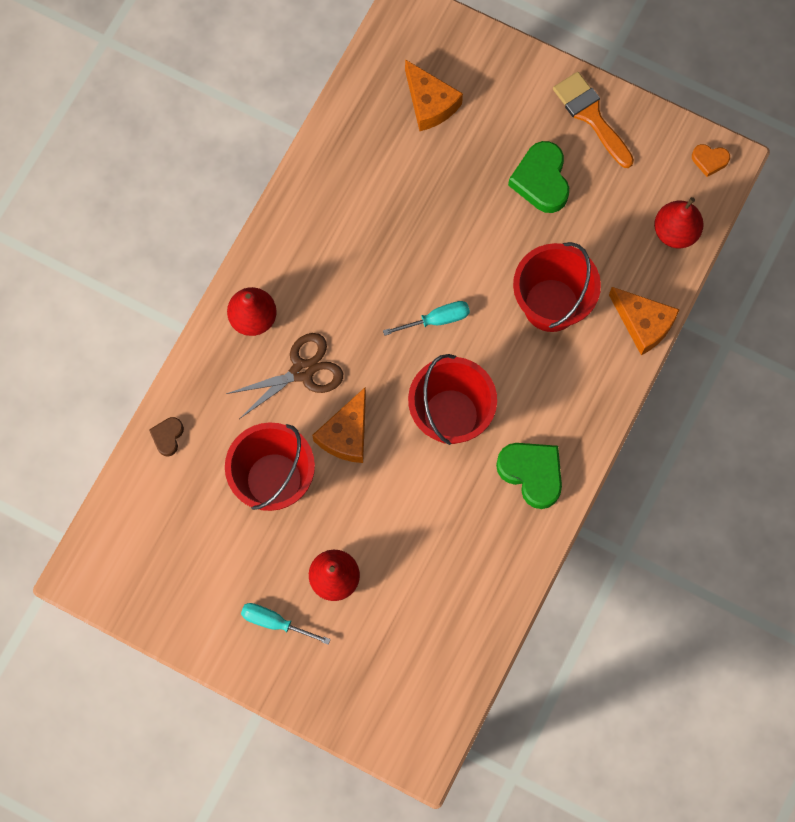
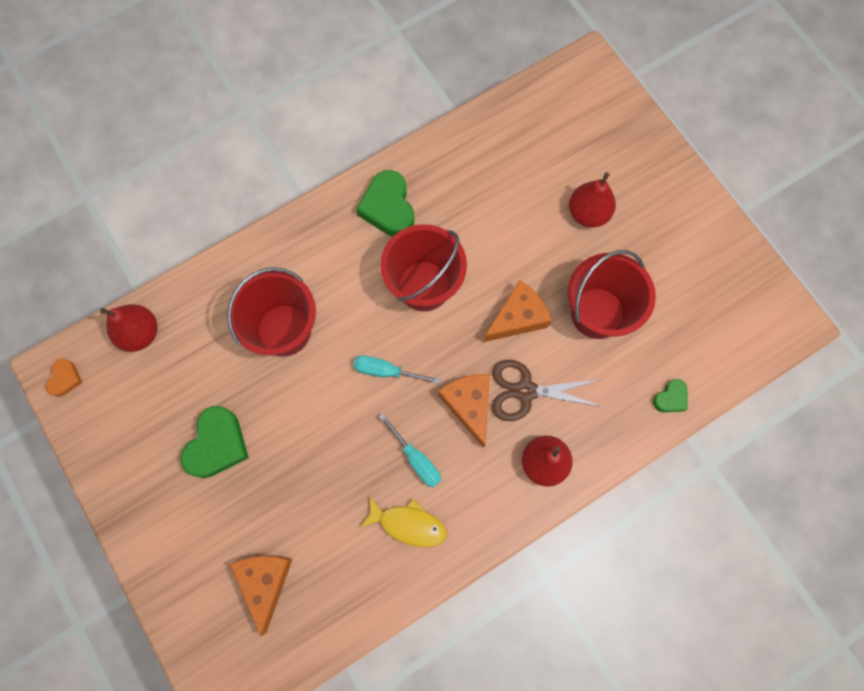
camera: 150 degrees left, 0 degrees up
(167, 437) = (670, 398): brown heart -> green heart
(274, 622) = (652, 207): turquoise screwdriver -> turquoise screwdriver (416, 459)
(340, 207) = (408, 524): none -> yellow fish
(591, 116) = (132, 481): orange brush -> none
(643, 323) = (222, 273): orange cheese -> orange cheese (469, 405)
(709, 160) = (65, 379): orange heart -> orange heart turned 60 degrees clockwise

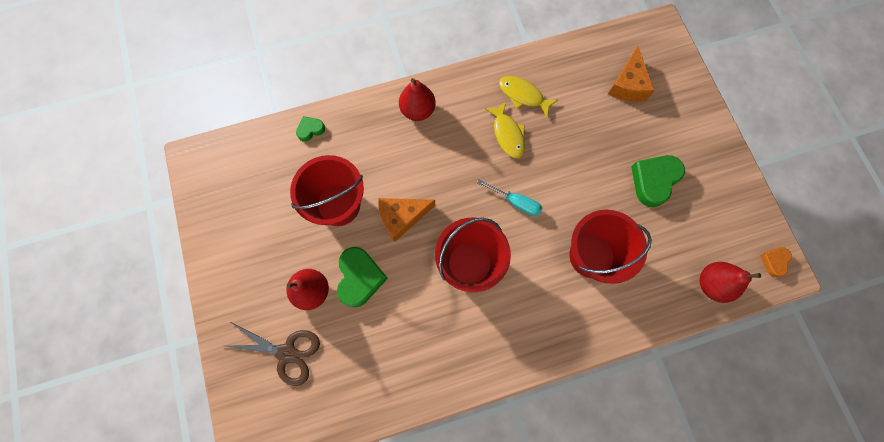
camera: 165 degrees left, 0 degrees up
(388, 208) = (483, 343): green heart -> green heart (360, 278)
(416, 459) = (507, 134): turquoise screwdriver -> yellow fish
(469, 405) = (459, 162): orange cheese -> none
(525, 390) = (414, 161): brown scissors -> brown scissors (287, 353)

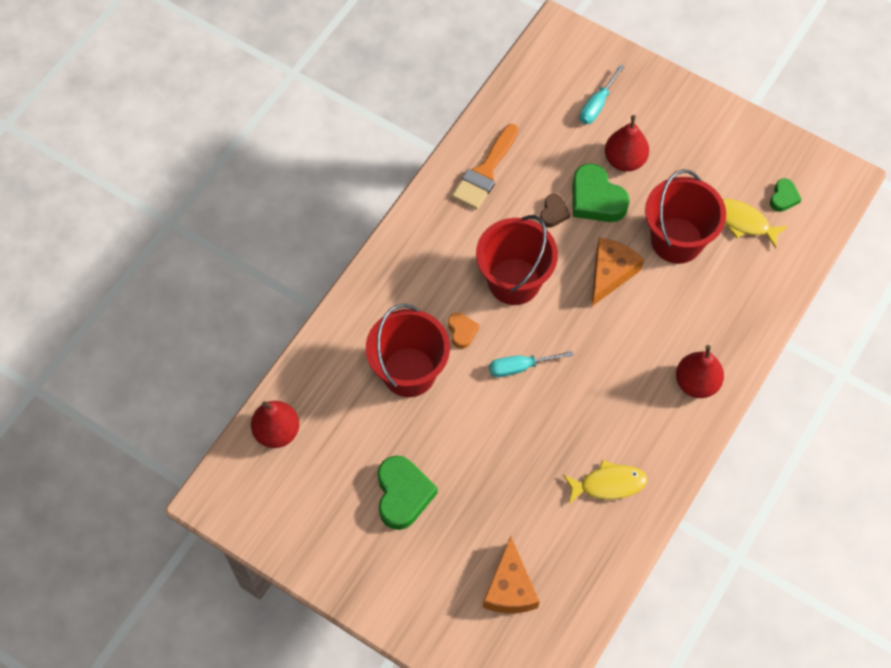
camera: 140 degrees right, 10 degrees down
(287, 353) = (597, 105): brown scissors -> turquoise screwdriver
(310, 130) = (774, 284): green heart -> green heart (783, 197)
(398, 291) = (553, 213): none -> brown heart
(416, 366) = (485, 172): none -> orange brush
(507, 134) = (586, 428): yellow fish -> yellow fish (743, 222)
(628, 85) = (510, 588): orange cheese -> orange cheese turned 150 degrees counterclockwise
(774, 261) = (228, 501): orange heart -> orange heart (462, 331)

